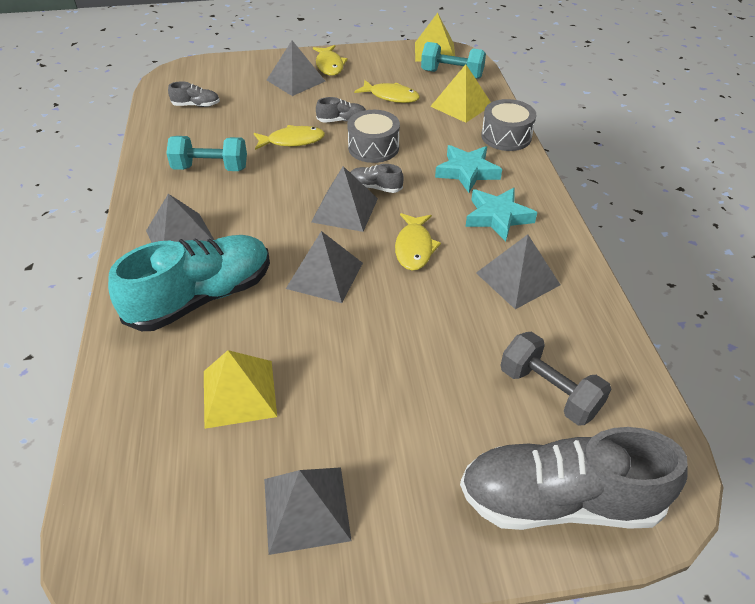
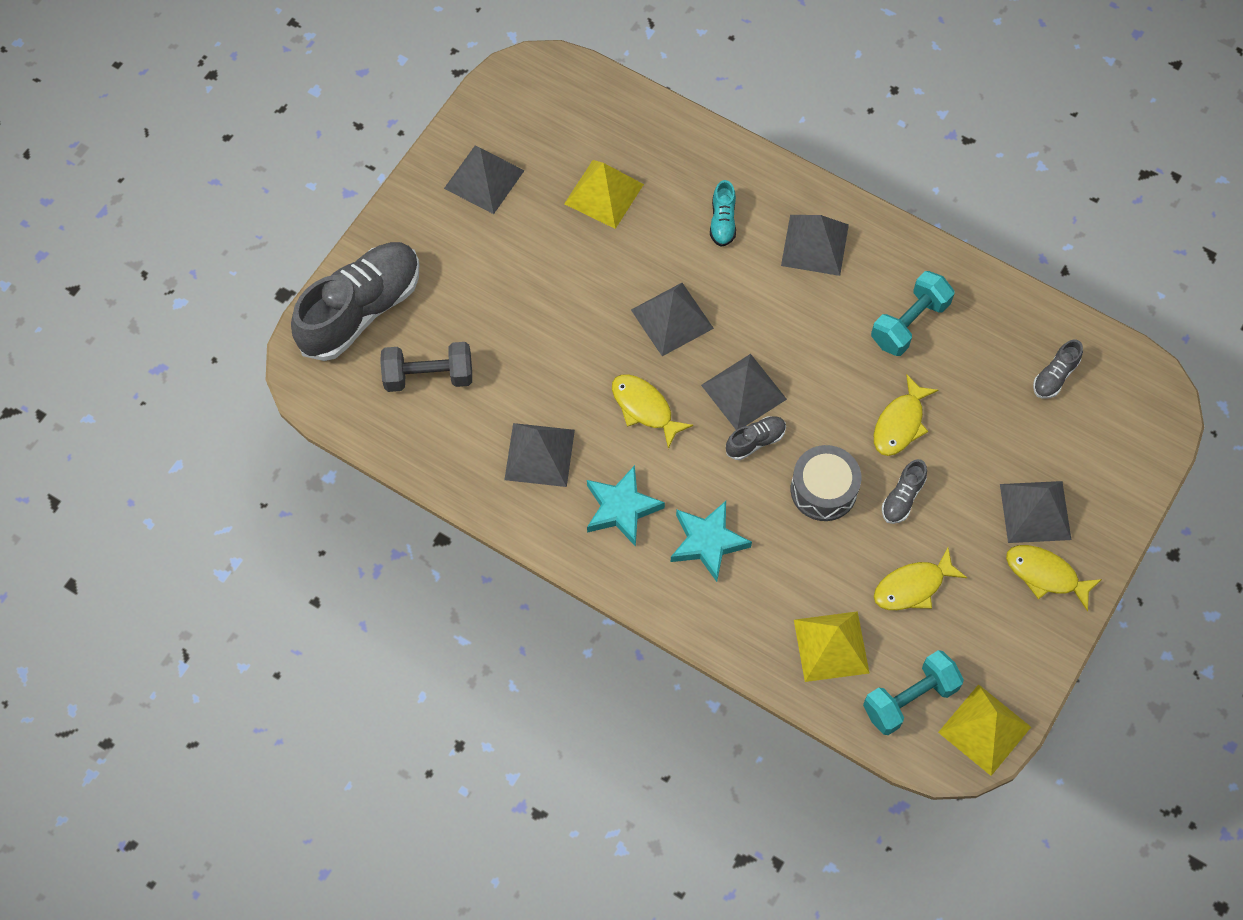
camera: 130 degrees right, 20 degrees up
(202, 297) = (722, 221): turquoise shoe -> turquoise shoe, size x0.43
(506, 136) = (733, 636): grey drum -> none

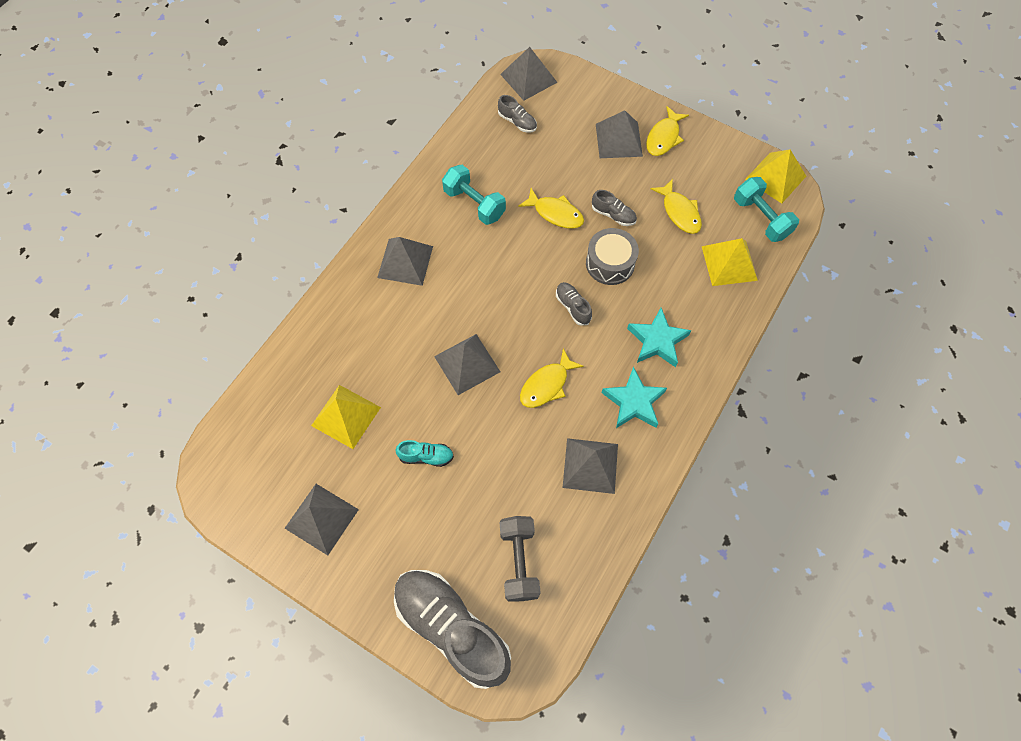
camera: 90 degrees left, 0 degrees up
(722, 221) = (380, 325): turquoise shoe -> turquoise shoe (426, 456)
(743, 392) = (531, 314): grey pyramid -> grey pyramid (528, 78)

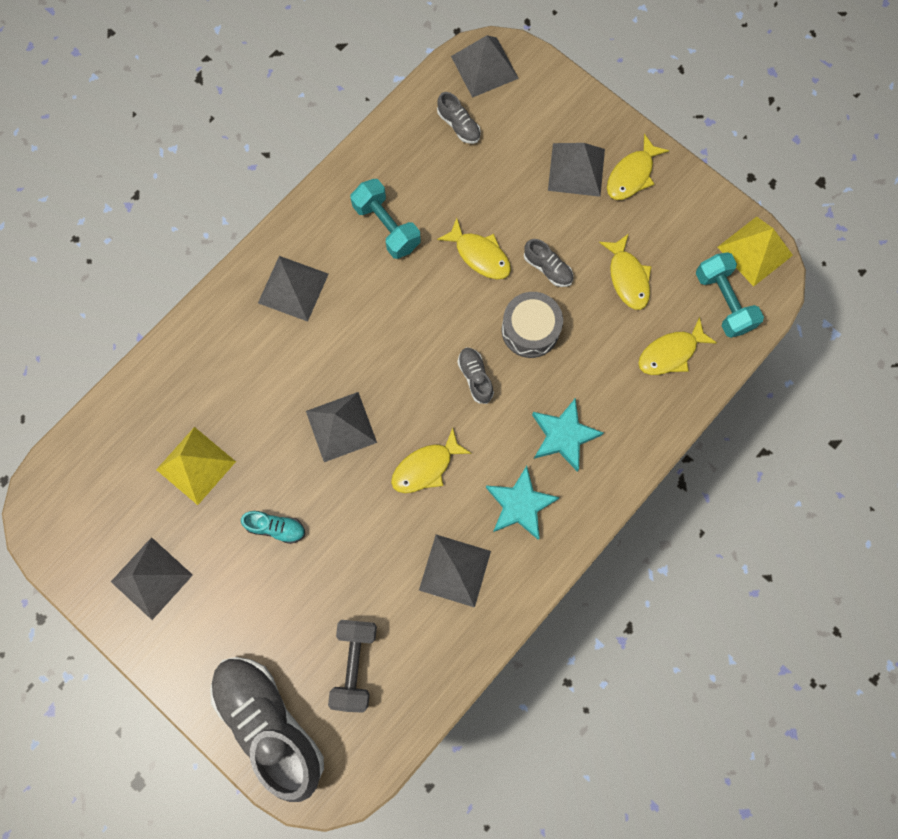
camera: 10 degrees right, 10 degrees up
(729, 263) = (670, 353): yellow pyramid -> yellow fish

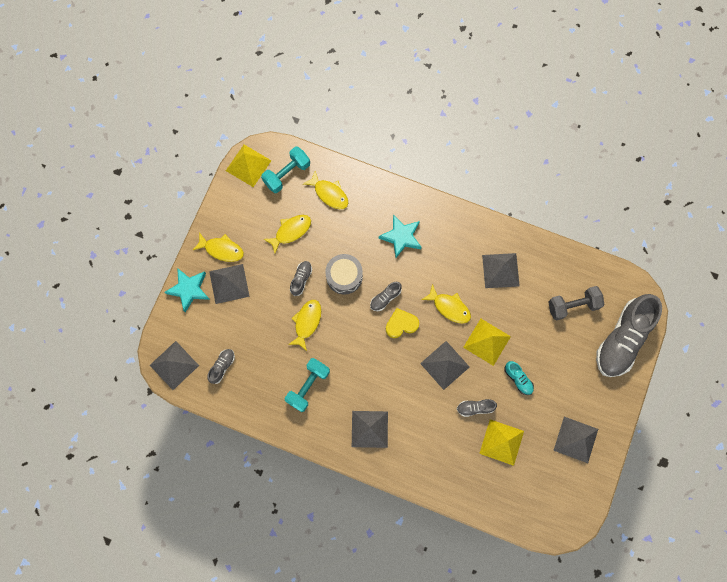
camera: 110 degrees left, 0 degrees up
(261, 446) = (475, 408): none -> grey shoe
(276, 527) = (518, 379): turquoise shoe -> turquoise shoe turned 150 degrees clockwise
(351, 503) = (487, 342): none -> yellow pyramid
(426, 386) = (401, 324): none -> yellow heart
(520, 505) = (450, 247): turquoise star -> turquoise star (189, 289)

